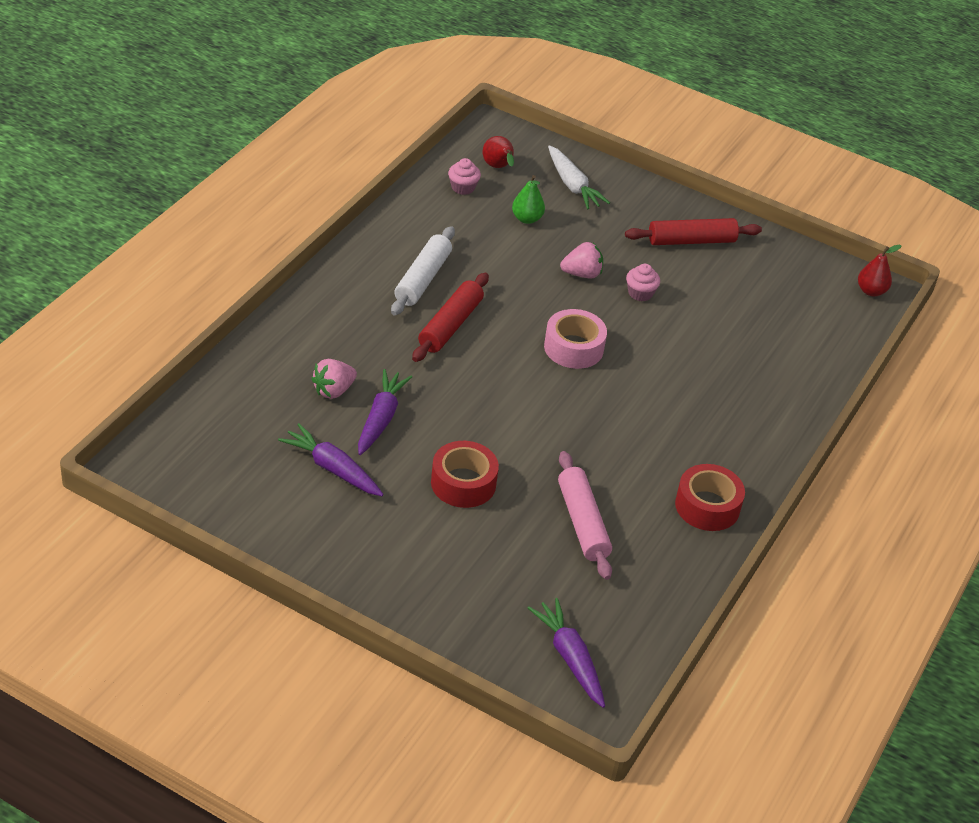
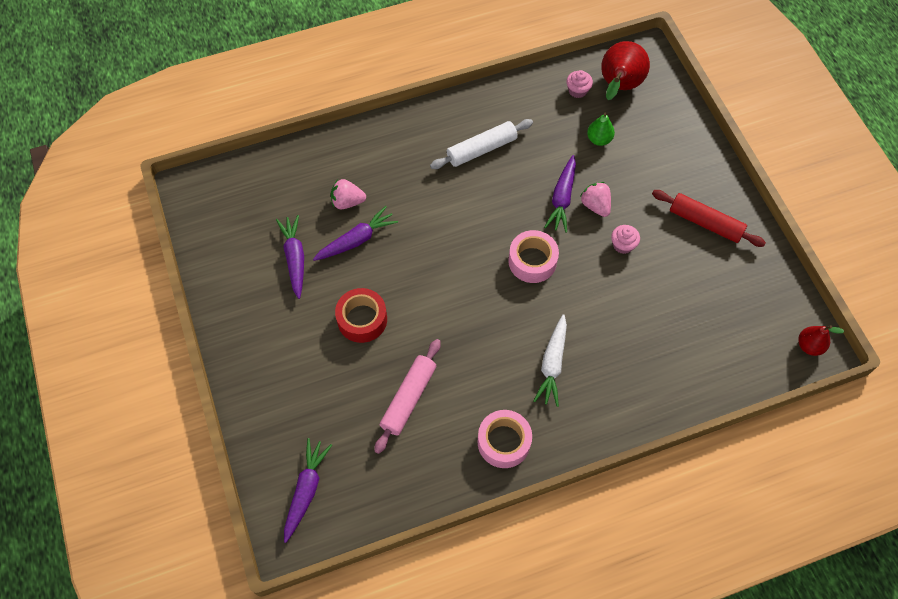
camera: 45 degrees right, 20 degrees up
(450, 325) = (466, 195): red rolling pin -> none
(498, 167) = (618, 86): red pear -> red pear, size x1.81
(545, 283) = (562, 198): none -> purple carrot
(572, 185) = (659, 129): white carrot -> white carrot (552, 364)
(582, 274) = (595, 205): pink strawberry -> pink strawberry turned 150 degrees counterclockwise
(707, 506) = (504, 442): red tape -> pink tape

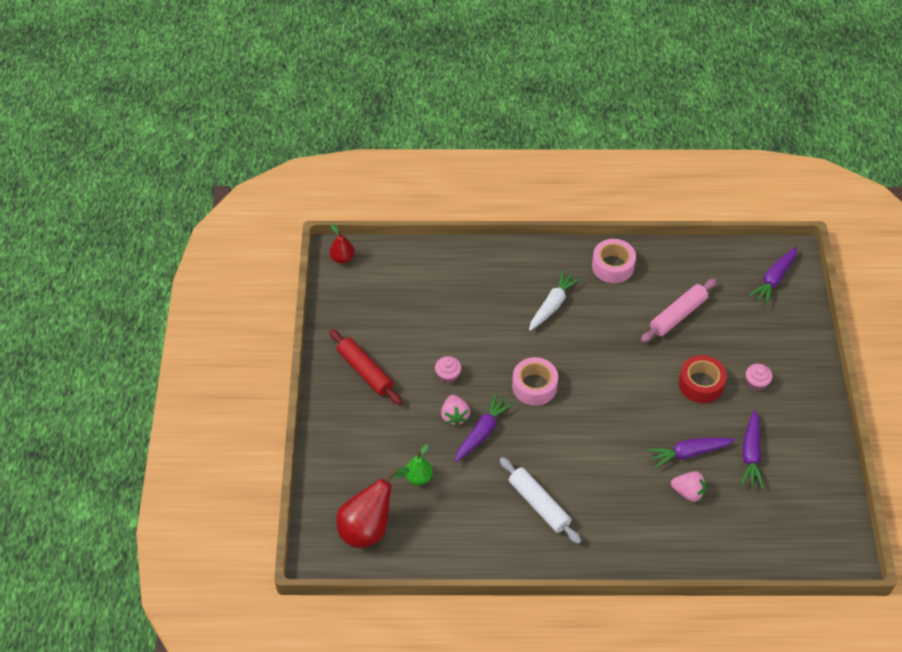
camera: 160 degrees left, 10 degrees down
(481, 149) = (539, 504): white rolling pin -> white rolling pin turned 60 degrees clockwise
(577, 90) = (413, 536): pink cupcake -> pink cupcake (756, 383)

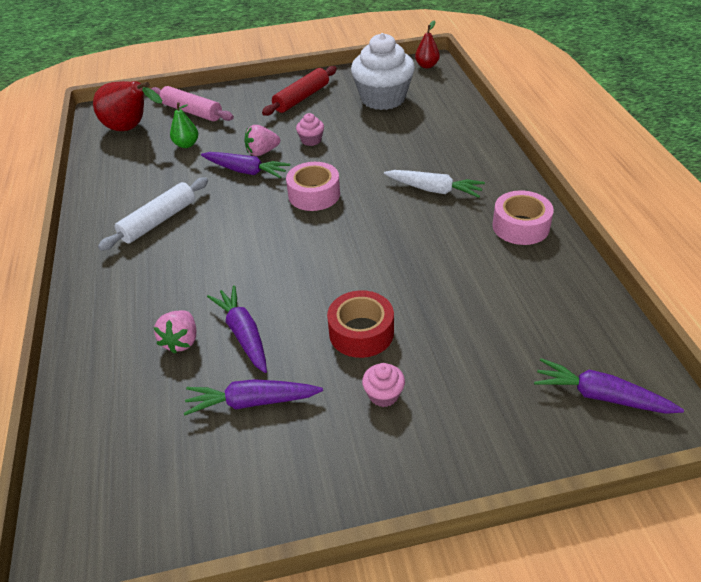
camera: 80 degrees right, 10 degrees down
(393, 307) = (383, 99): none -> white cupcake
(678, 315) = (471, 295): pink rolling pin -> pink rolling pin (192, 111)

